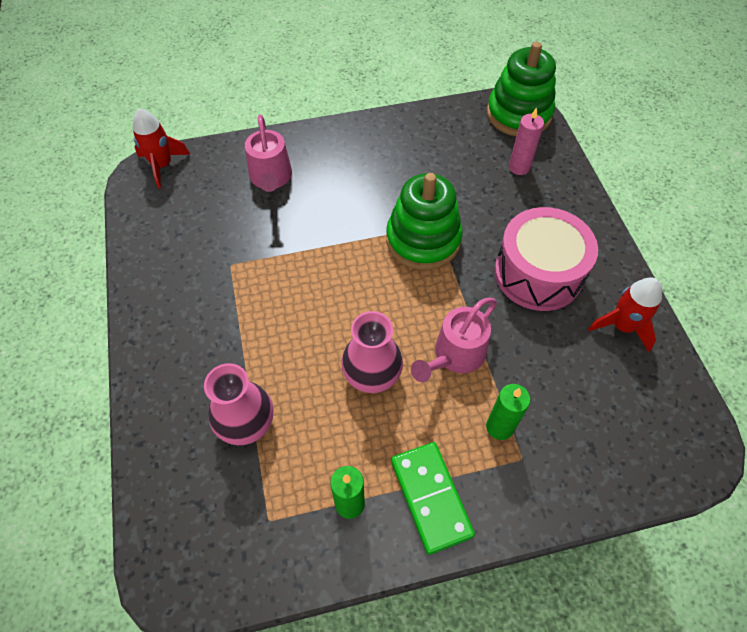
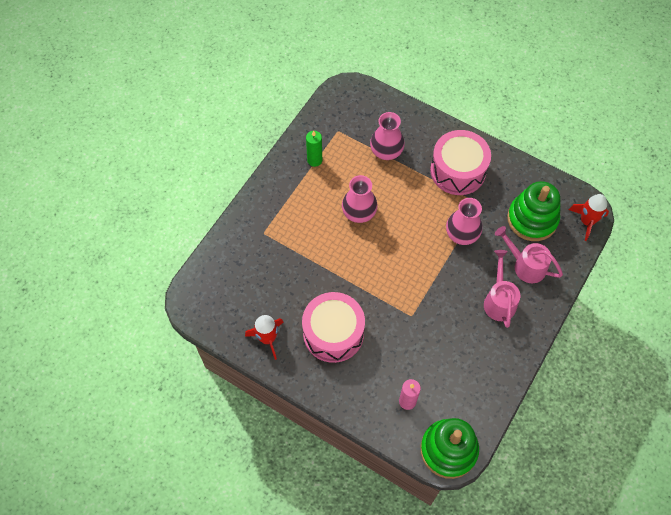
camera: 135 degrees right, 5 degrees up
(201, 319) = (458, 171): none -> pink drum
(290, 253) = (461, 234): none -> pink vase
(423, 240) = (408, 300): green stacking toy -> green stacking toy (532, 219)
(431, 497) = (286, 188): green domino -> none
(454, 356) = (332, 252): pink watering can -> pink watering can (499, 300)
(499, 427) = (284, 238): green candle -> none

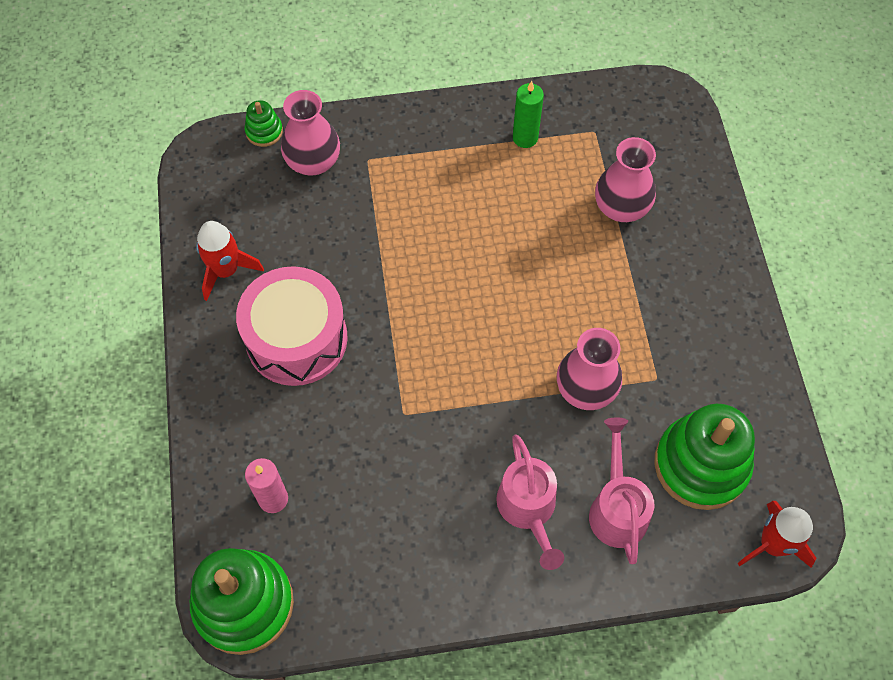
camera: 50 degrees right, 0 degrees up
(203, 266) = (264, 131): none -> green stacking toy
(359, 213) = (497, 242): pink vase -> pink vase (313, 162)
(458, 171) = (681, 313): pink drum -> none
(499, 300) = (528, 510): pink watering can -> pink watering can turned 120 degrees clockwise

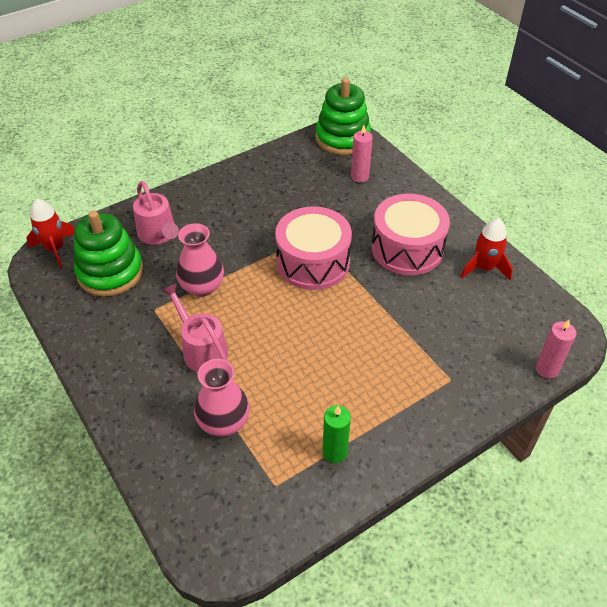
camera: 155 degrees right, 15 degrees down
(264, 131) = (546, 369): green stacking toy -> pink candle
(313, 162) = (490, 361): pink vase -> none
(428, 368) = (313, 262): none -> pink drum
(528, 510) = (212, 217): pink watering can -> pink watering can (201, 348)

